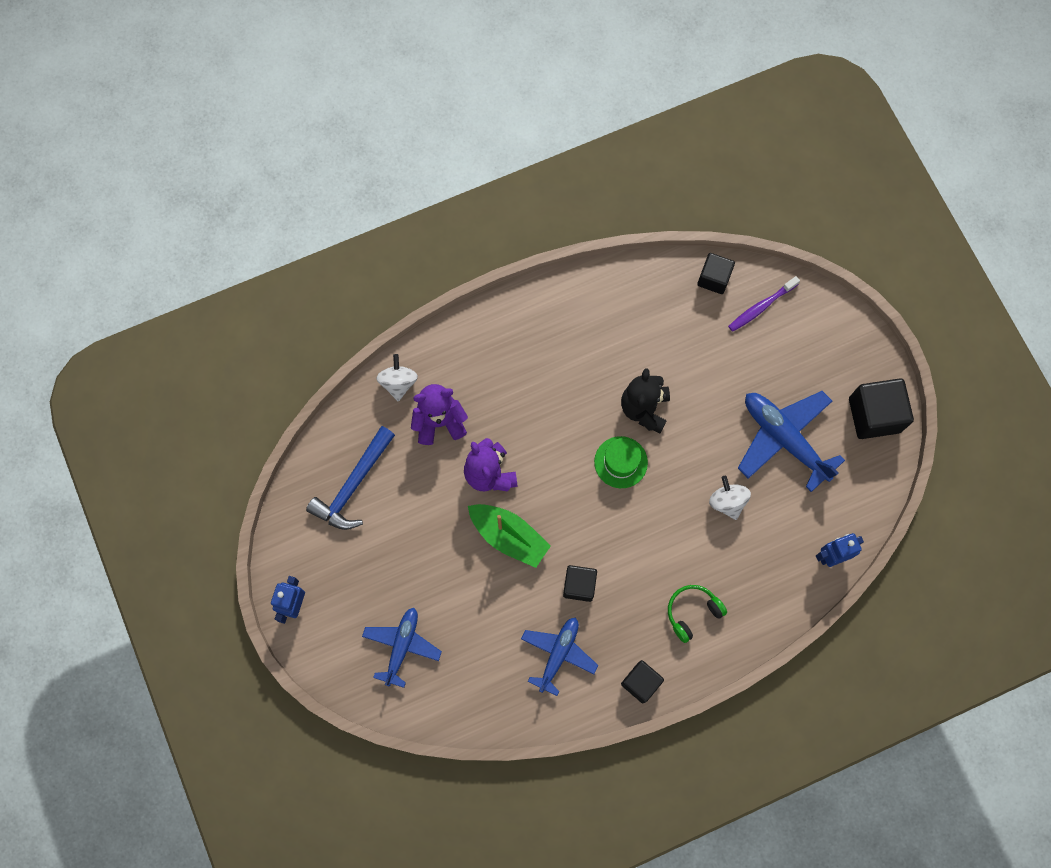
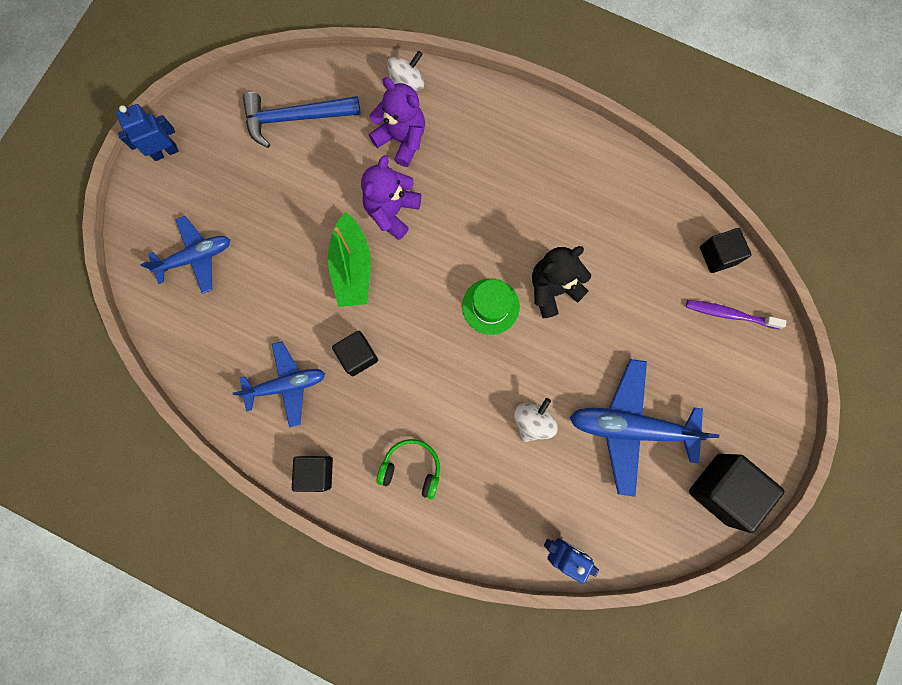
camera: 50 degrees right, 5 degrees up
(784, 439) = (630, 427): blue plane -> blue plane turned 90 degrees counterclockwise

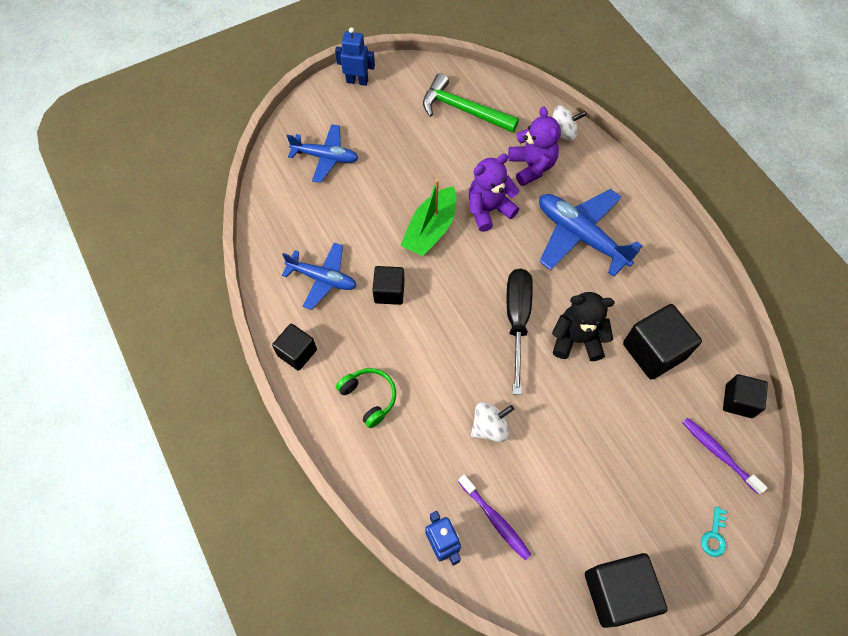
camera: 35 degrees right, 15 degrees down
(295, 118) = (463, 110): blue hammer -> green hammer
(490, 306) = (517, 320): green hat -> black screwdriver
(590, 499) = (495, 519): none -> purple toothbrush
(623, 256) = (654, 351): none -> black cube
(630, 427) = (569, 486): blue plane -> blue plane (580, 236)
(766, 388) = (714, 536): none -> turquoise key

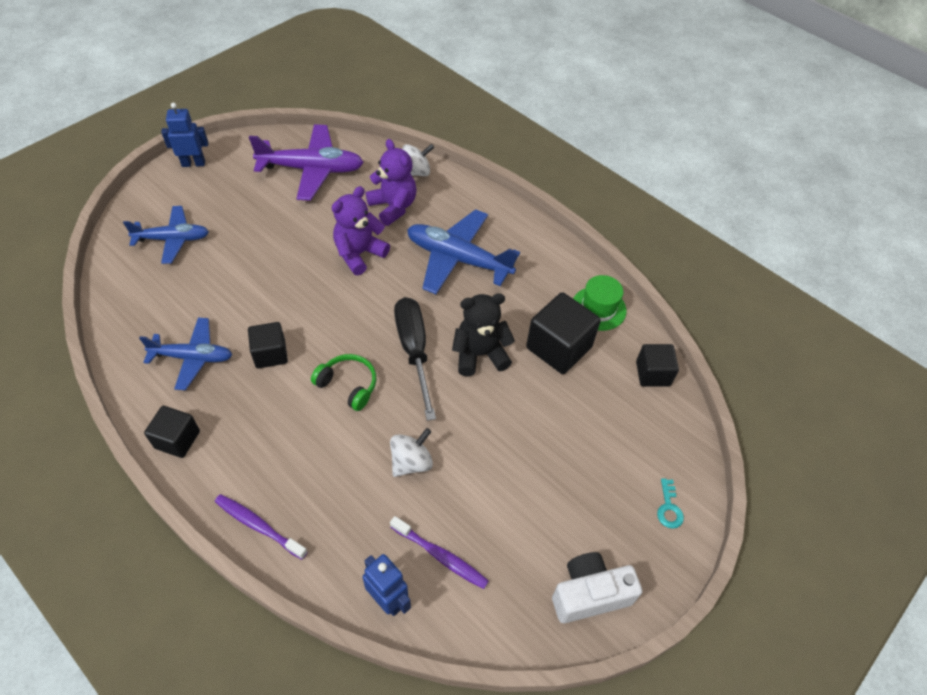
camera: 20 degrees left, 10 degrees down
(369, 397) = (271, 466): green headphones -> green headphones (348, 385)
(430, 229) = (302, 285): green boat -> none
(463, 110) = (311, 169): green hammer -> purple plane
(617, 592) = (589, 594): black cube -> white camera
(704, 320) = (598, 308): none -> green hat
(719, 454) = (649, 428): purple toothbrush -> purple toothbrush (258, 526)

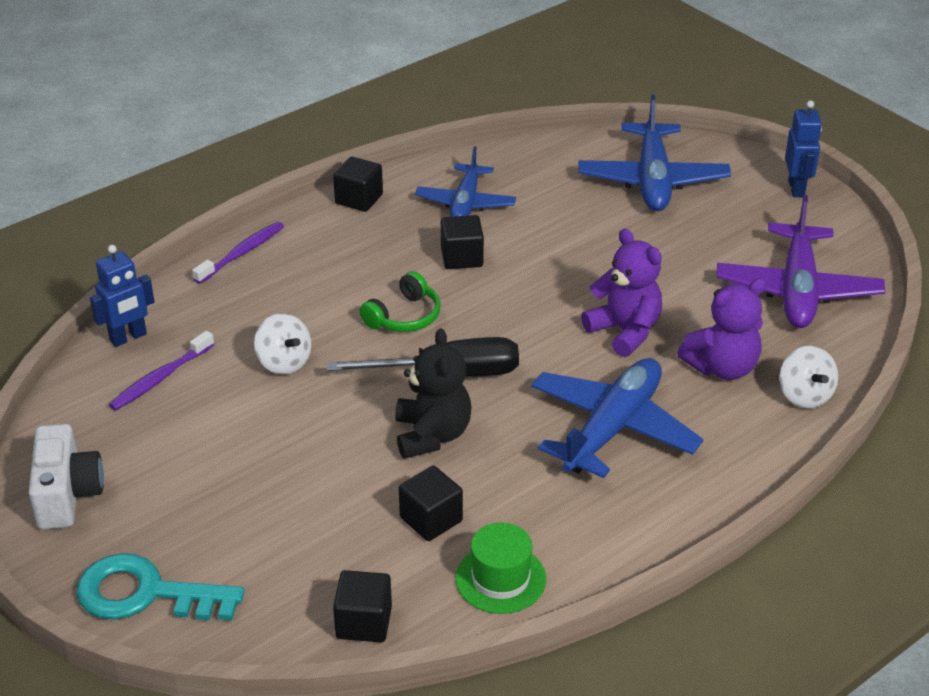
camera: 100 degrees right, 15 degrees down
(172, 239) = (652, 180): blue plane -> blue plane, size x1.53
(559, 347) = (431, 519): black cube -> black cube, size x0.62
(669, 508) = (145, 593): turquoise key -> turquoise key, size x2.27

